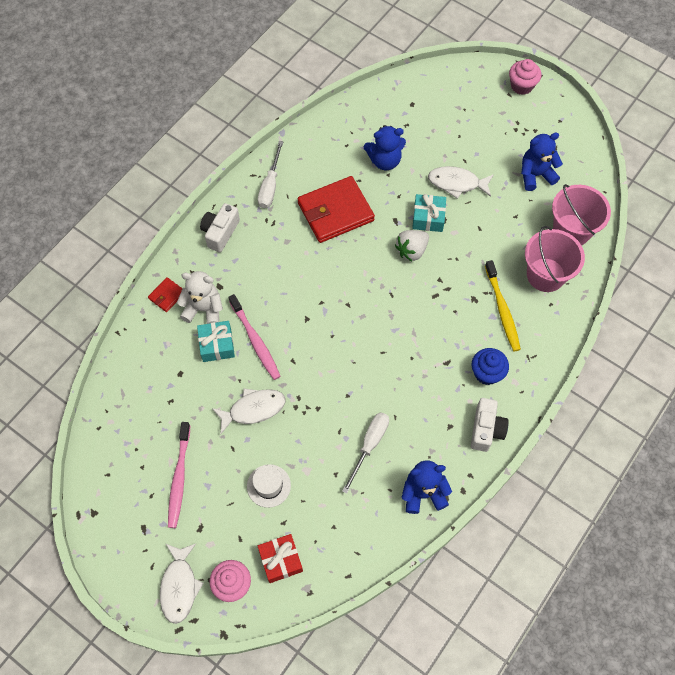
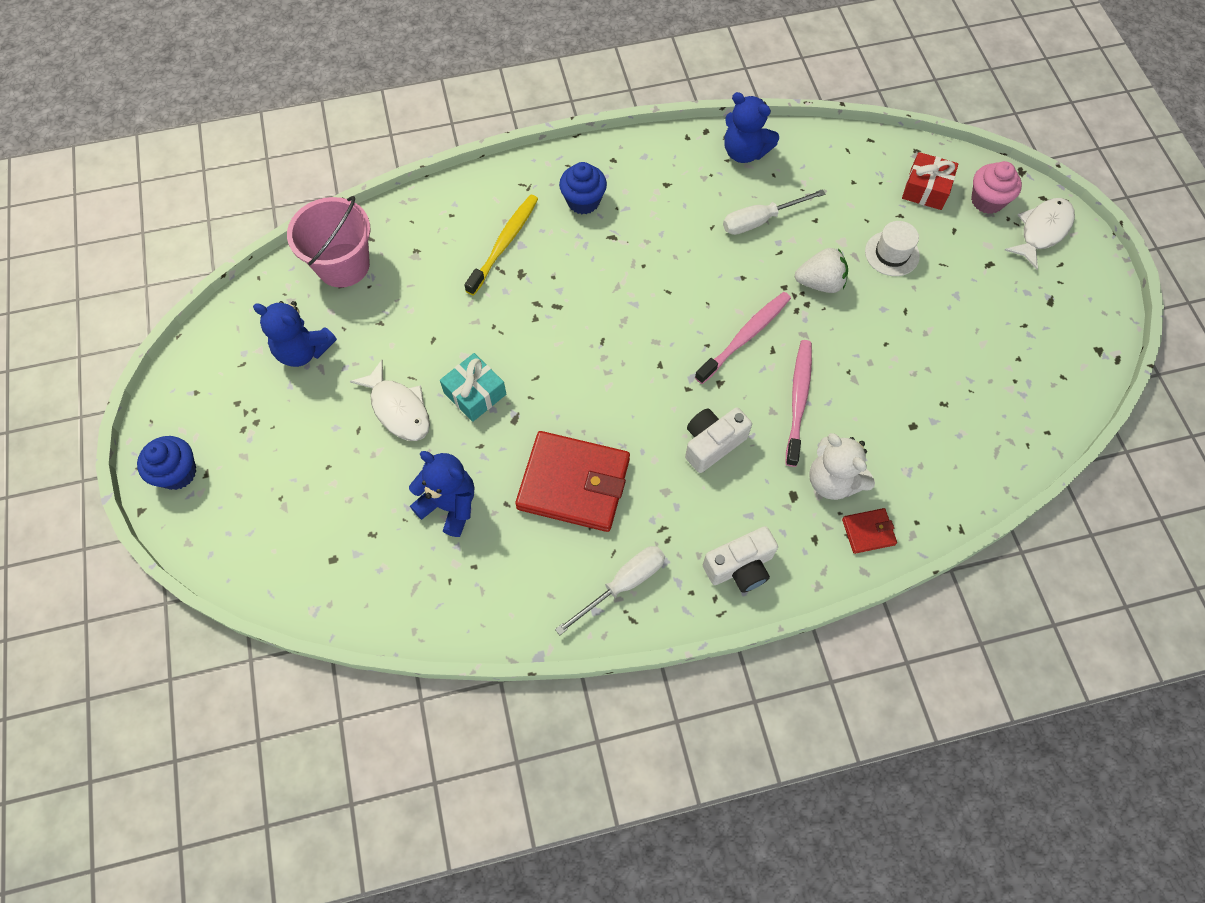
camera: 140 degrees left, 0 degrees up
(179, 478) = (983, 321): pink toothbrush -> pink toothbrush (745, 337)
(217, 345) = (847, 427): turquoise gift -> none
(253, 409) = (855, 332): white fish -> none
(411, 250) = (532, 370): white strawberry -> white strawberry (820, 283)
(486, 429) = (635, 159): white camera -> white camera (712, 444)
(521, 86) = (178, 473): pink cupcake -> blue cupcake
(545, 275) = (423, 243): pink bucket -> none

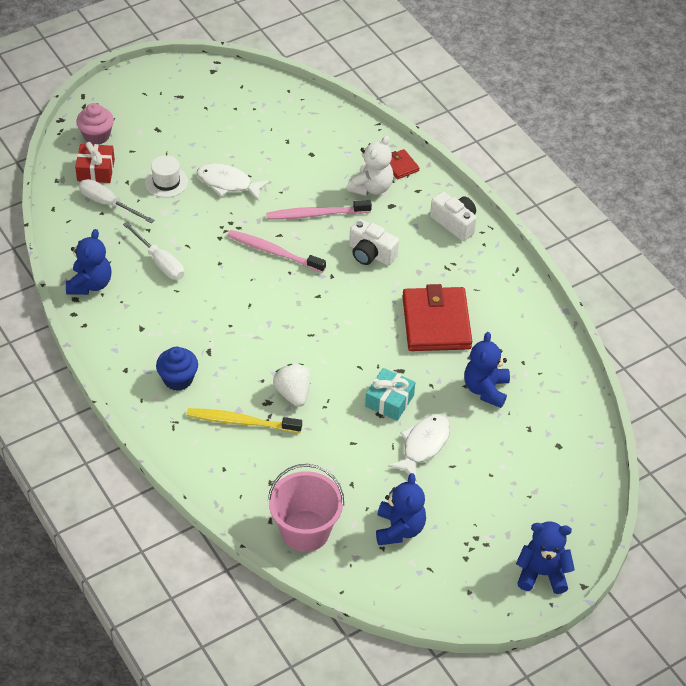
camera: 110 degrees left, 15 degrees down
(178, 473) = (542, 573): blue cupcake -> blue teddy bear
(623, 585) = (496, 279): white screwdriver -> white screwdriver (108, 204)
(820, 283) = (208, 218): white strawberry -> white strawberry (293, 394)
(1042, 231) = (116, 105): white fish -> white fish (228, 183)

